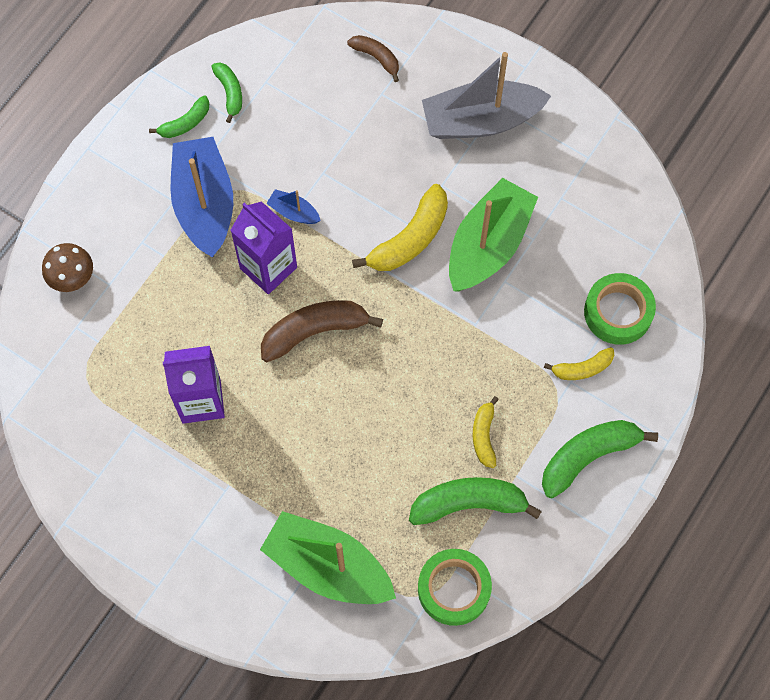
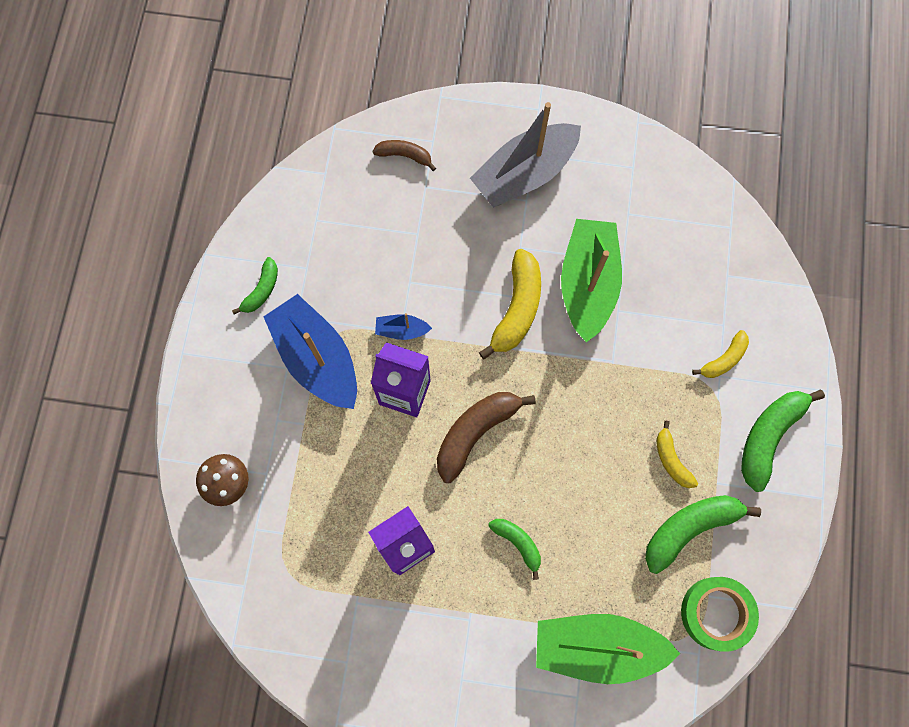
camera: 25 degrees left, 5 degrees up
(230, 92) = (288, 244): green banana -> green banana (518, 543)
(618, 312) = (728, 295): green tape -> none

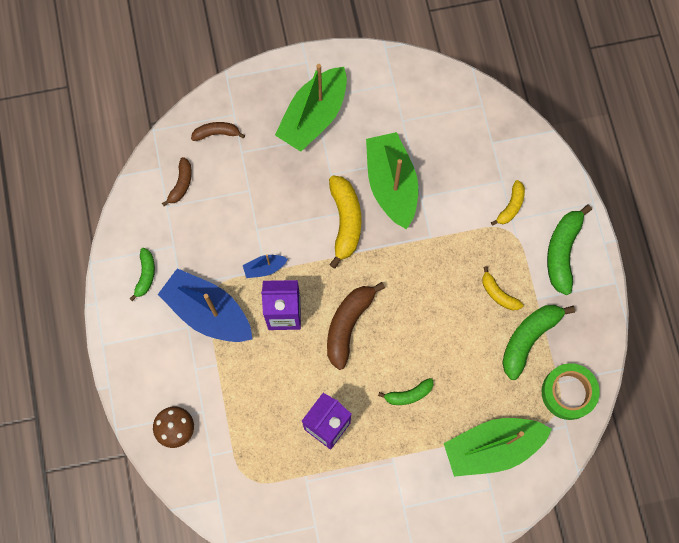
camera: 20 degrees left, 0 degrees up
(342, 200) = (181, 184): none -> brown banana
(518, 543) = (408, 394): green banana -> green banana turned 135 degrees clockwise
(525, 174) = (314, 116): grey boat -> green boat

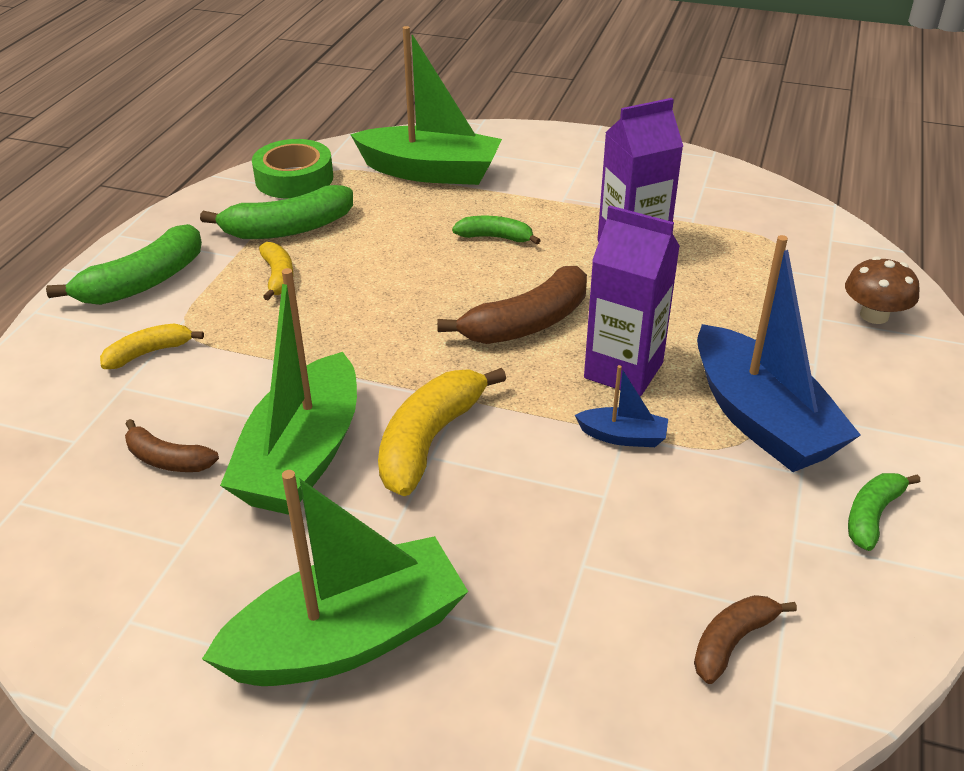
camera: 150 degrees left, 35 degrees down
(216, 133) = (595, 711): brown banana -> brown banana (167, 459)

